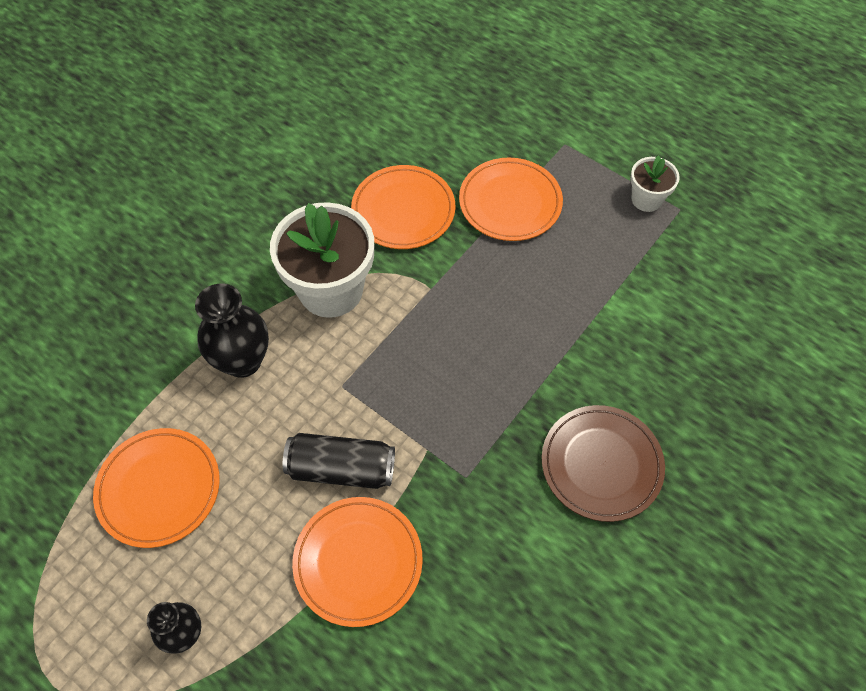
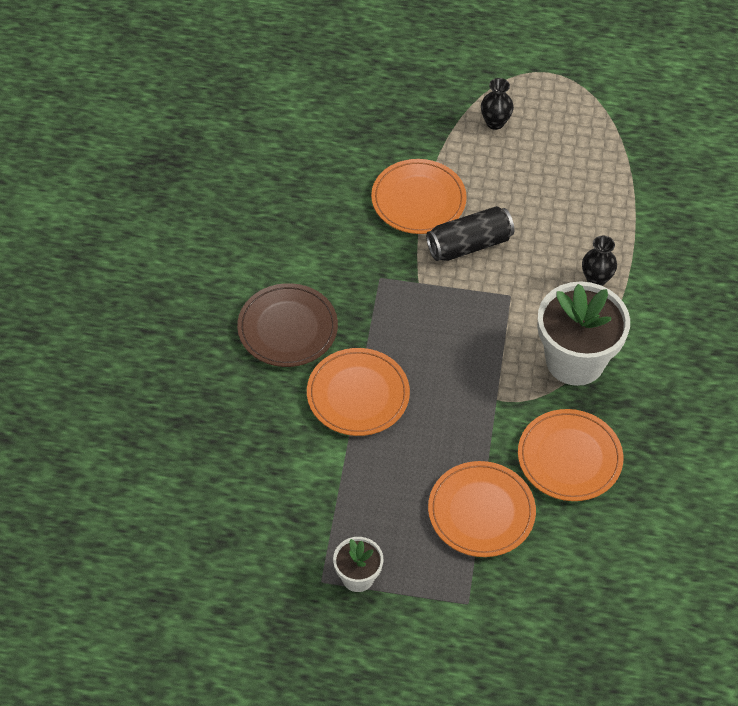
camera: 150 degrees right, 5 degrees down
(159, 489) = (579, 181): orange plate -> orange plate (358, 395)
(243, 361) = (596, 279): black vase -> black vase, size x0.61

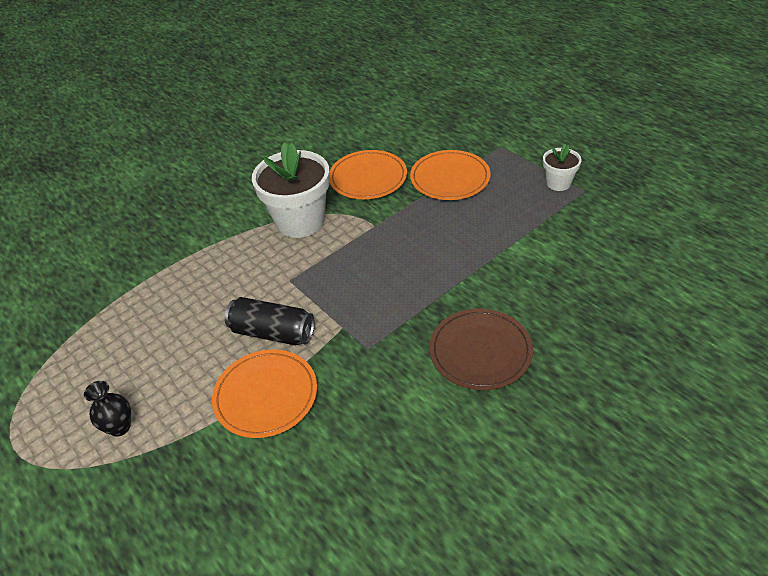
camera: 135 degrees left, 10 degrees down
(358, 395) = (467, 275): orange plate -> none
(596, 279) = (222, 258): black vase -> none

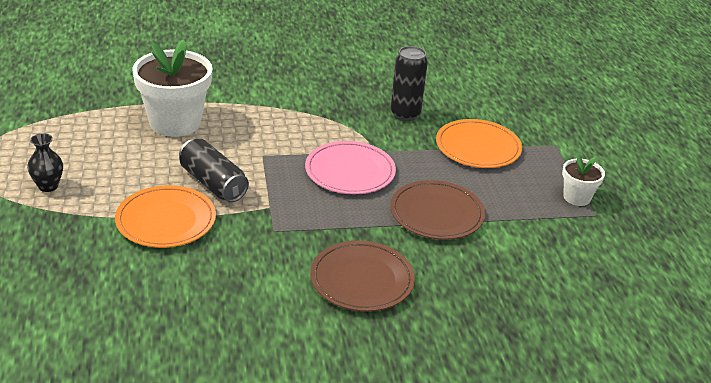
camera: 25 degrees right, 10 degrees down
(300, 221) = (314, 119): white flower pot -> white flower pot (175, 123)
(368, 178) = (405, 114): orange plate -> black can
(375, 255) = (350, 172): none -> pink plate
(477, 255) = (436, 214): none -> brown plate

